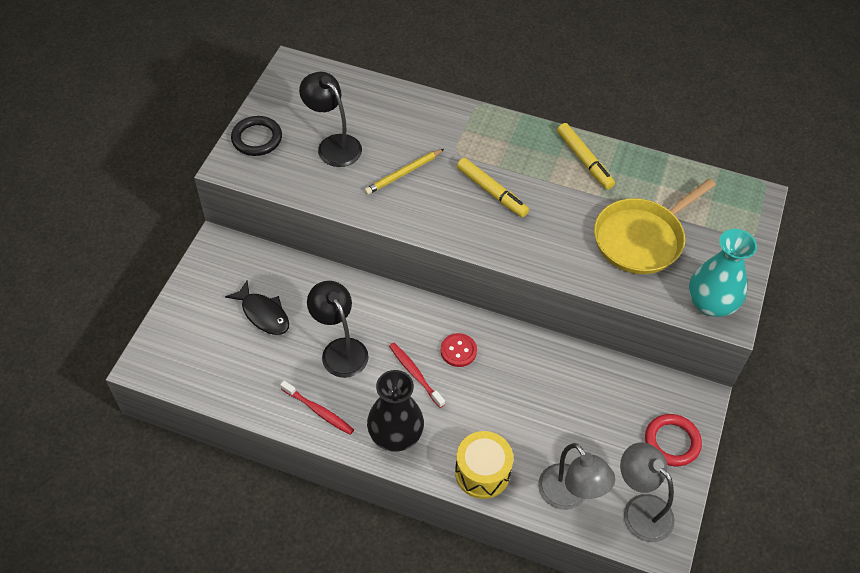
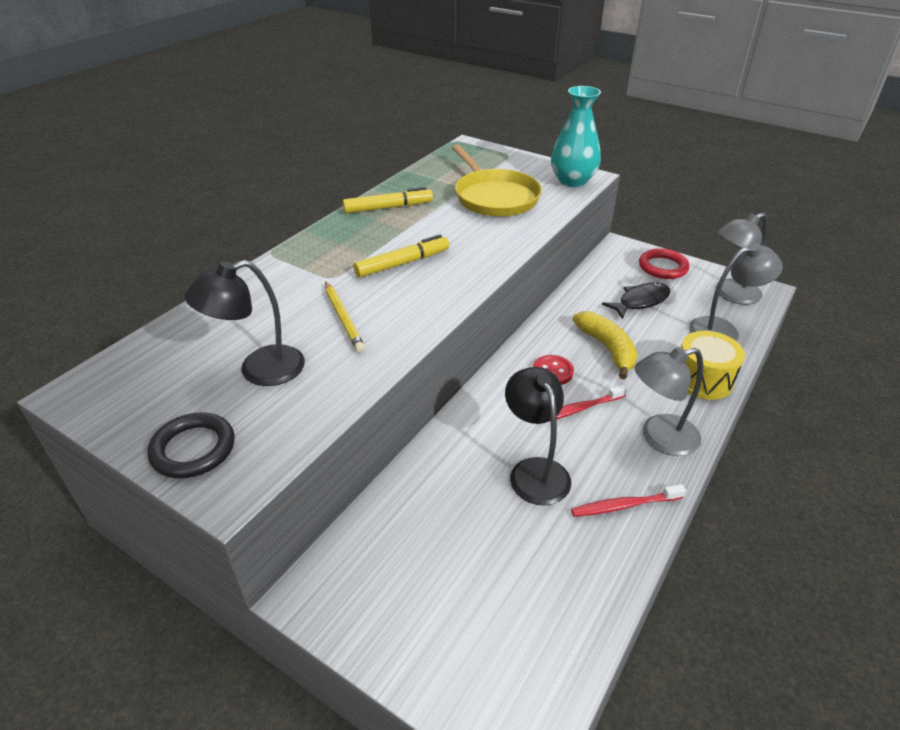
camera: 75 degrees left, 15 degrees down
(263, 314) = (459, 548): black fish -> black fish (640, 301)
(318, 411) = (625, 505): red toothbrush -> red toothbrush turned 150 degrees counterclockwise
(340, 349) = (534, 471): black lamp -> black lamp turned 90 degrees clockwise
(395, 435) = (659, 438): black vase -> grey lamp
(504, 392) = (607, 349): none -> yellow banana

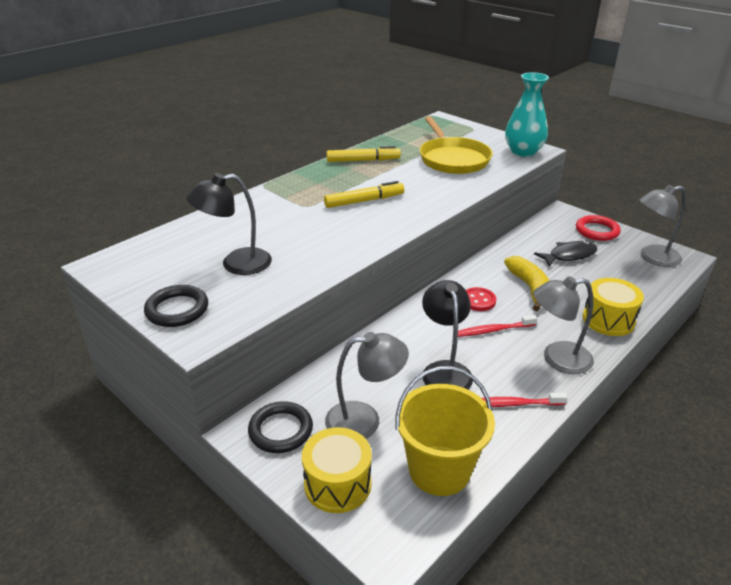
camera: 10 degrees right, 5 degrees down
(343, 318) = (308, 235): yellow pencil -> none
(352, 585) = (281, 430): none -> black ring
(440, 652) = (337, 484): none -> yellow drum
(559, 611) = (439, 470): none -> yellow bucket
(722, 329) = (637, 284): grey lamp -> grey lamp (364, 420)

